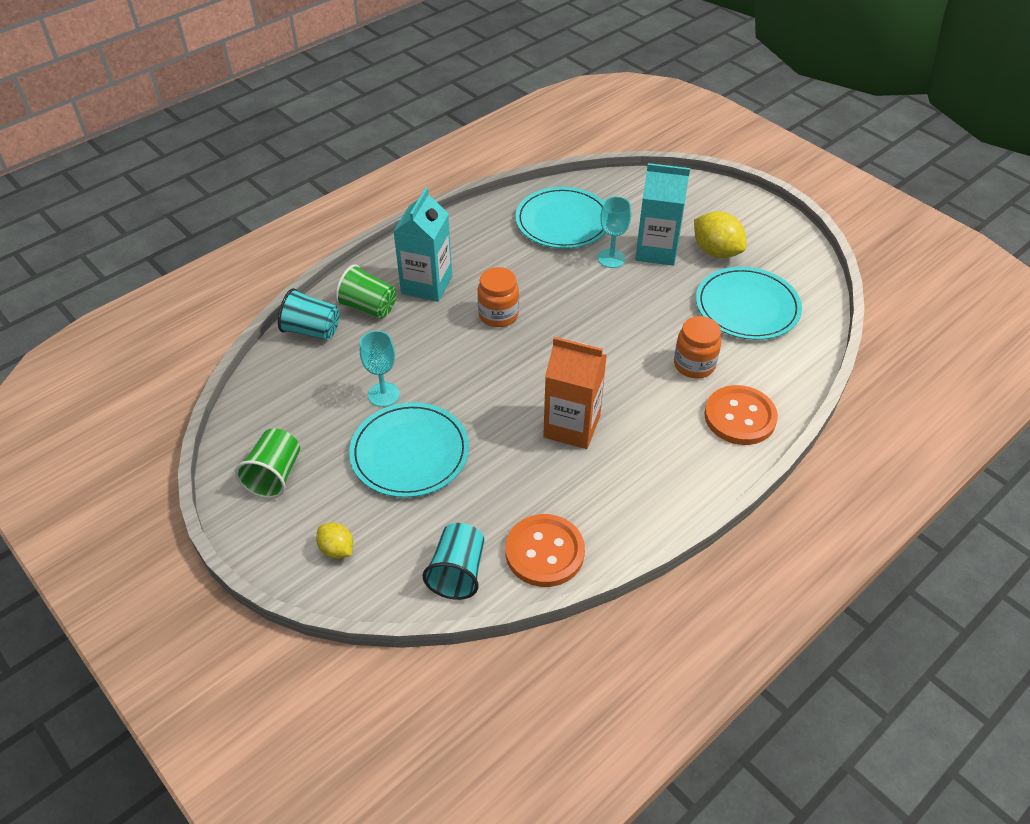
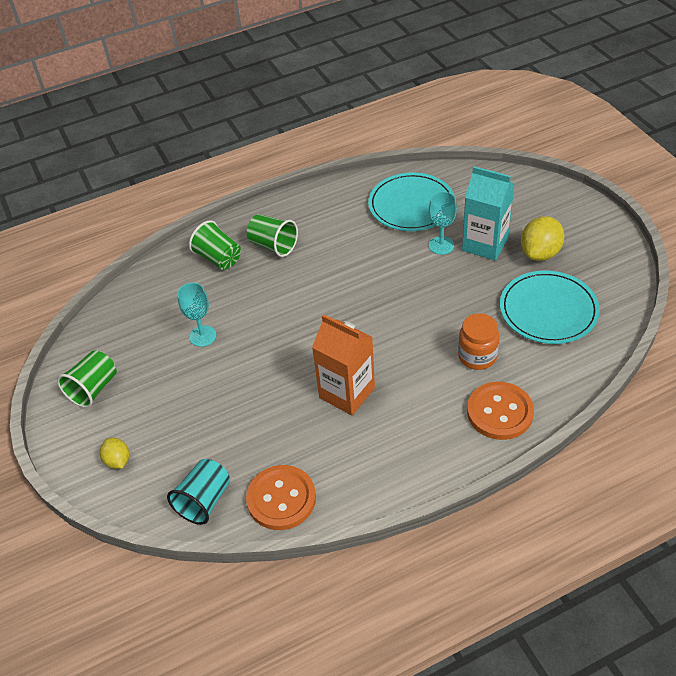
camera: 20 degrees right, 0 degrees up
(312, 330) = (166, 271): turquoise cup -> none
(409, 452) = (204, 390): turquoise plate -> none
(426, 285) = (273, 245): turquoise carton -> green cup
(498, 315) = (323, 282): orange jar -> none
(716, 252) = (540, 253): yellow lemon -> yellow lemon turned 60 degrees clockwise

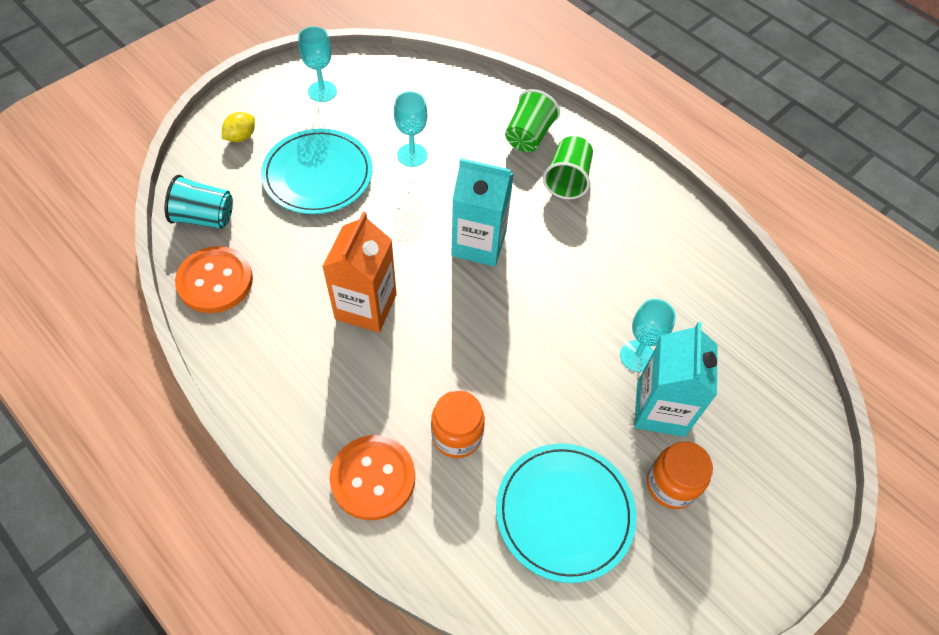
camera: 65 degrees right, 10 degrees up
(93, 389) = (322, 91): green cup -> turquoise goblet
(313, 310) = (479, 244): none -> turquoise carton
(411, 205) = (698, 305): turquoise plate -> turquoise plate (318, 174)
(540, 253) = (671, 485): yellow lemon -> orange jar

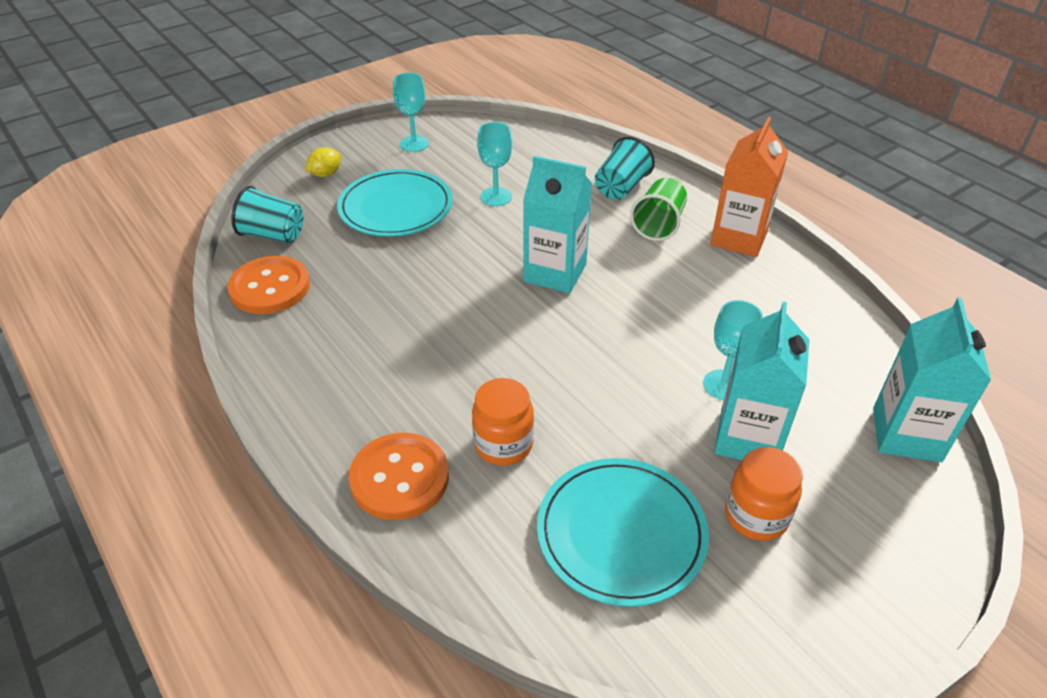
camera: 10 degrees right, 15 degrees down
(366, 307) = (423, 319): orange carton -> orange carton (739, 238)
(528, 136) = (621, 187): green cup -> turquoise cup
(788, 393) = (906, 434): none -> turquoise carton

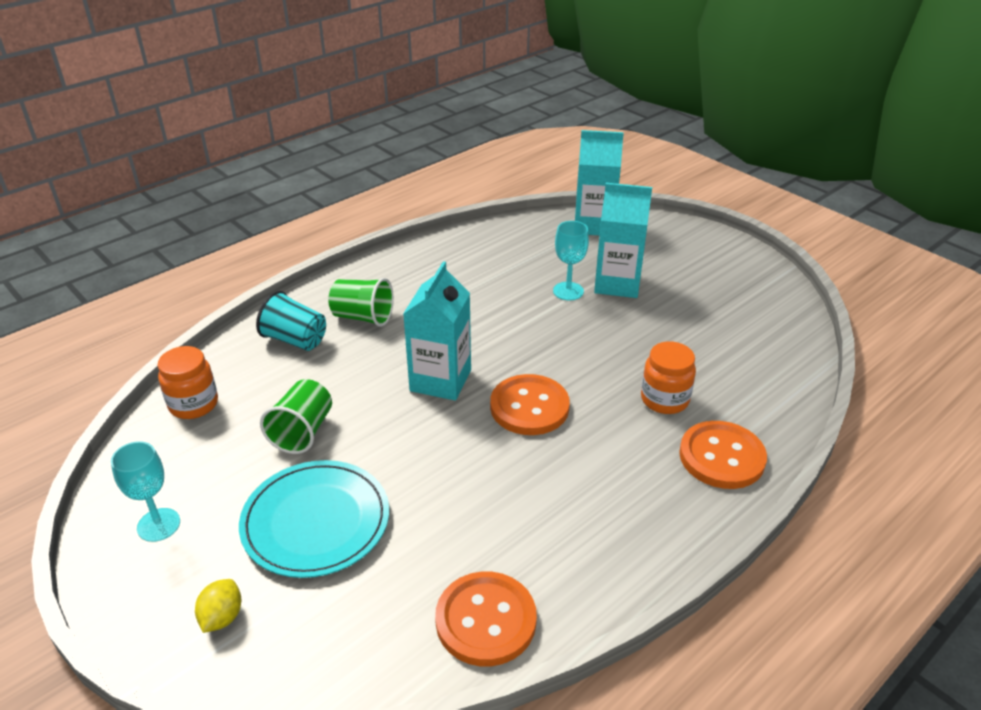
camera: 95 degrees left, 5 degrees down
(273, 235) = (373, 647): turquoise cup -> none
(325, 174) = (222, 617): yellow lemon -> yellow lemon turned 60 degrees clockwise
(496, 197) = (302, 432): turquoise goblet -> green cup
(507, 331) = (529, 407): none -> orange button
(621, 533) = (721, 339): turquoise plate -> none
(739, 238) = (385, 274): orange carton -> none
(756, 516) = (683, 284): orange jar -> orange jar (194, 404)

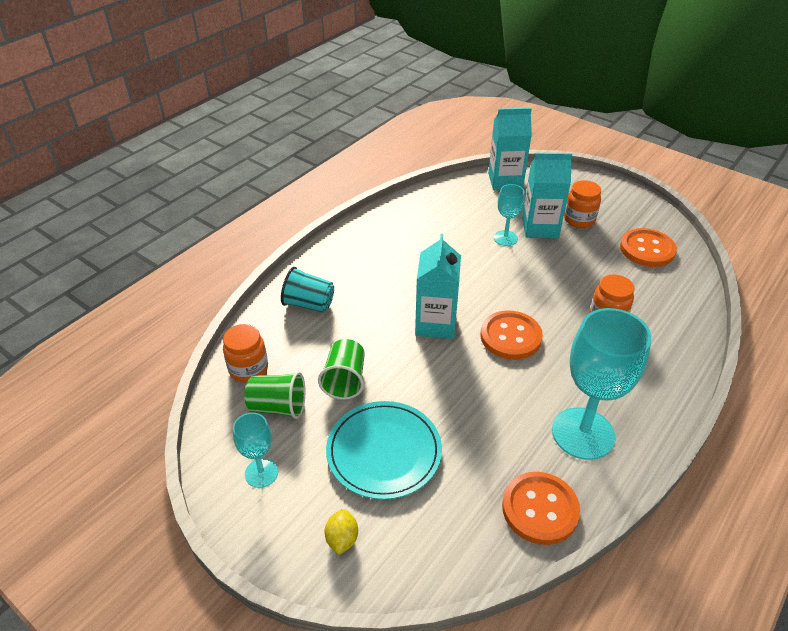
camera: 10 degrees left, 5 degrees up
(363, 317) = (355, 278): green cup -> green cup (278, 407)
(578, 535) = (583, 433): none -> turquoise goblet
(672, 279) = (579, 220): none -> orange jar
(721, 457) = (662, 357): orange button -> orange button (647, 249)

